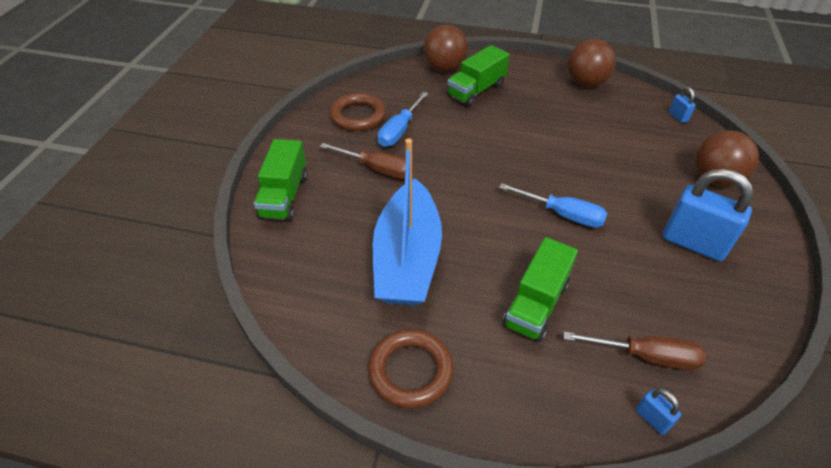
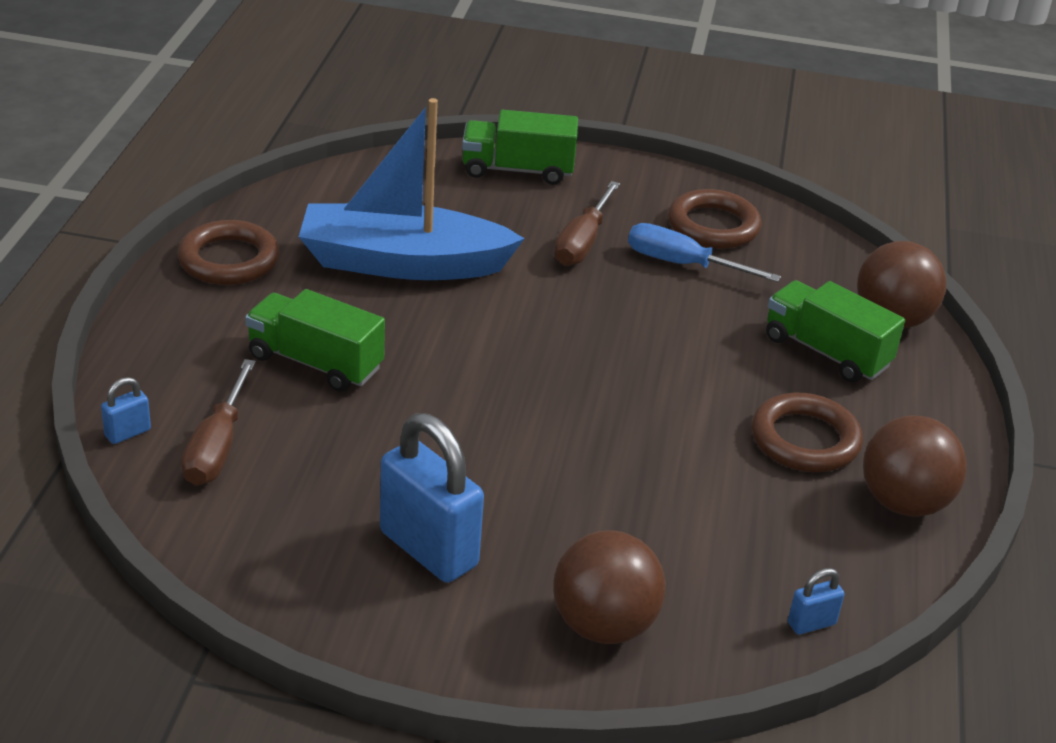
camera: 85 degrees right, 10 degrees down
(550, 105) = (805, 440): none -> brown ring
(563, 214) = (492, 412): blue screwdriver -> none
(693, 243) = (428, 549): blue padlock -> blue padlock turned 75 degrees counterclockwise

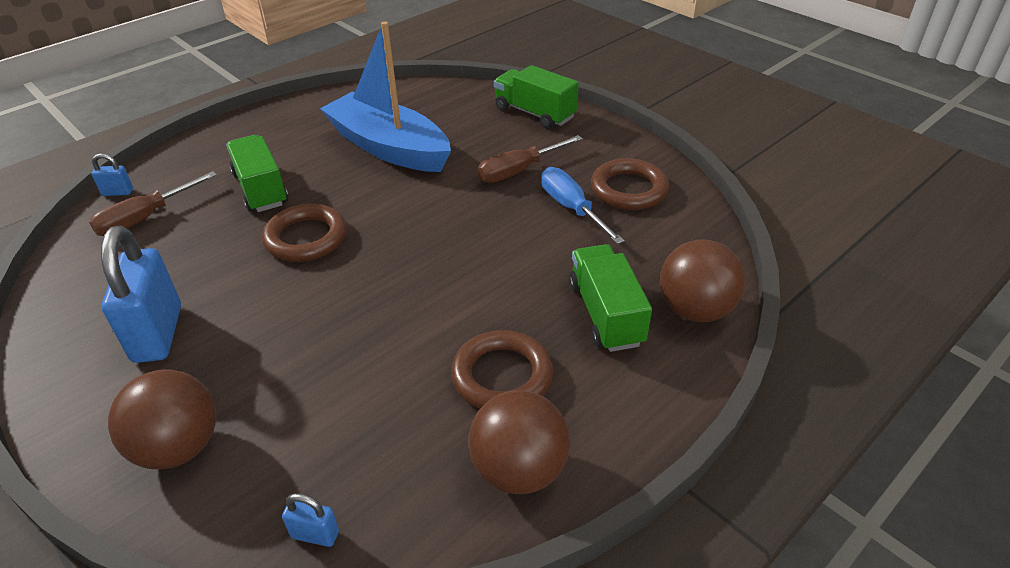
camera: 40 degrees right, 5 degrees up
(229, 260) = (298, 116): brown ring -> brown ring (306, 238)

